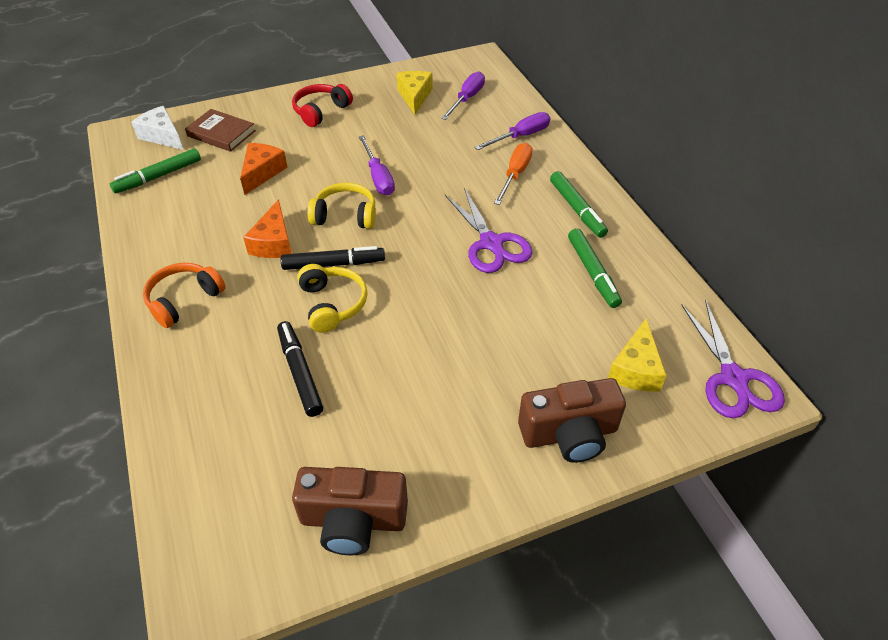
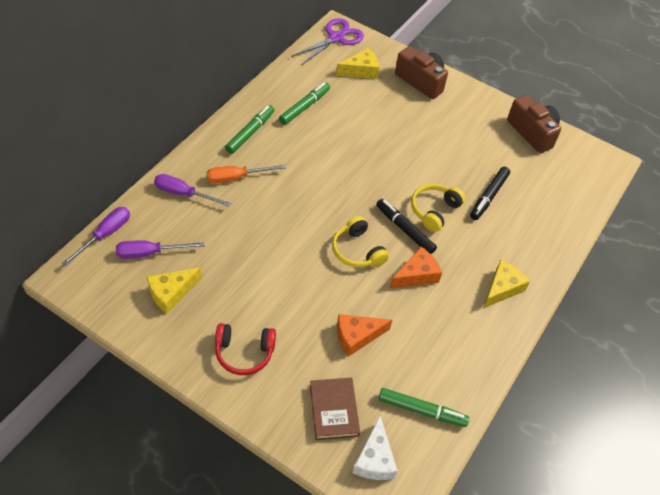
camera: 130 degrees left, 5 degrees up
(184, 300) = (502, 288): orange headphones -> yellow cheese
(378, 177) = (301, 256): purple screwdriver -> purple screwdriver (105, 235)
(491, 243) = (318, 161): purple scissors -> none

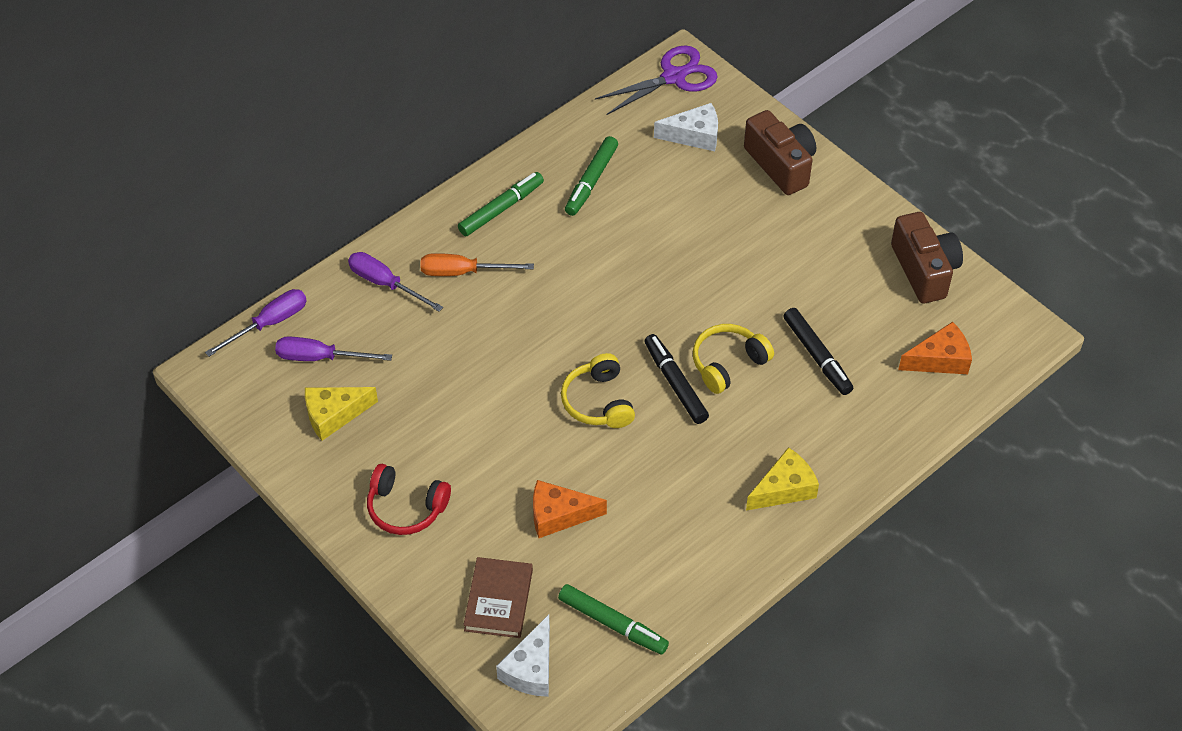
camera: 20 degrees right, 0 degrees up
(304, 107) = (591, 181): green marker -> green marker turned 150 degrees clockwise
(361, 71) = (694, 135): yellow cheese -> white cheese
(416, 275) = (669, 449): orange cheese -> orange cheese (939, 359)
(489, 196) = (817, 356): black marker -> black marker turned 75 degrees counterclockwise

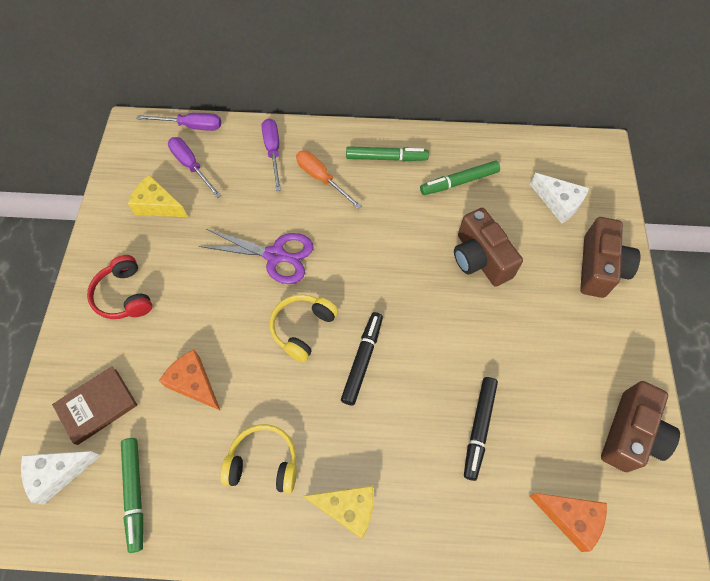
camera: 45 degrees right, 10 degrees up
(673, 77) = (585, 155): purple scissors -> purple scissors (275, 255)
(680, 231) = (480, 259): none -> brown camera
(728, 363) = (411, 377): yellow headphones -> yellow headphones (263, 462)

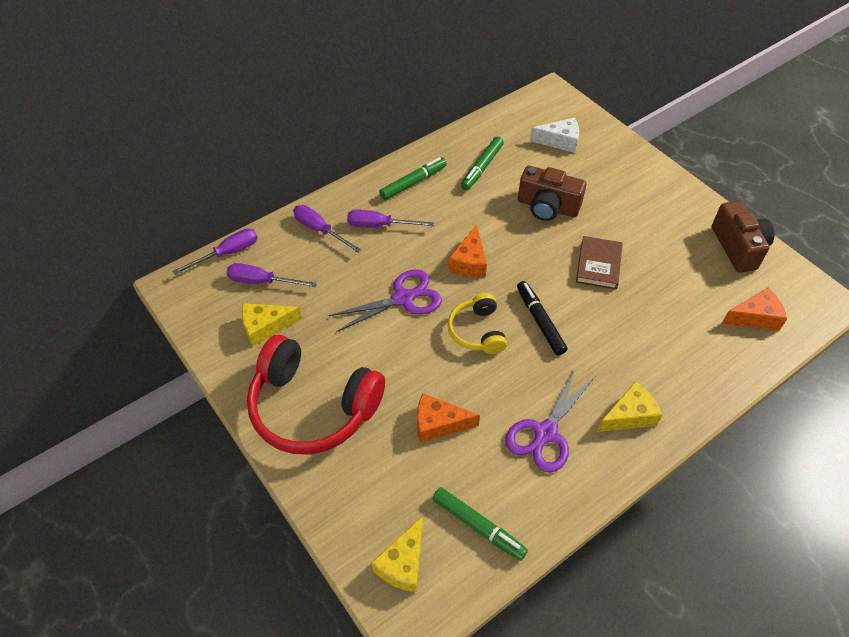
camera: 40 degrees left, 10 degrees down
(58, 473) = (403, 563): white cheese -> yellow cheese
(97, 406) = (381, 496): brown book -> brown book (598, 265)
(124, 295) = (312, 407): red headphones -> red headphones, size x1.91
(263, 462) = (545, 433): yellow headphones -> purple scissors
(321, 178) = (380, 225): orange screwdriver -> purple screwdriver
(359, 262) = (469, 262): none -> orange cheese
(479, 428) = (655, 307): black marker -> none
(599, 267) = (624, 165): brown camera -> none

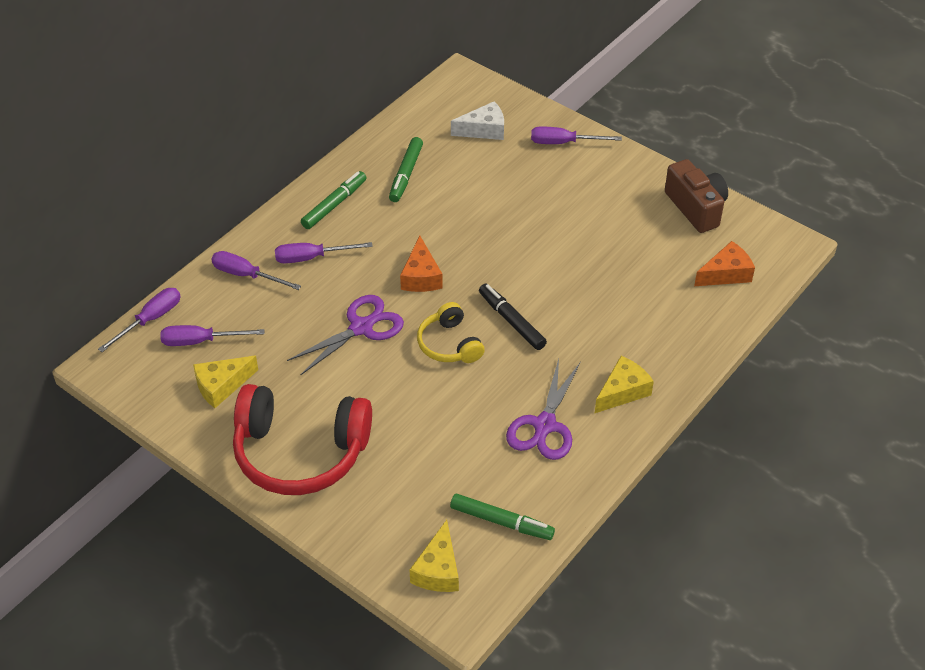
camera: 15 degrees left, 5 degrees down
(438, 424) = (435, 440): orange cheese -> none
(547, 207) = (489, 203): brown camera -> none
(598, 265) = (557, 253): brown book -> none
(628, 165) = (564, 143): none -> purple screwdriver

